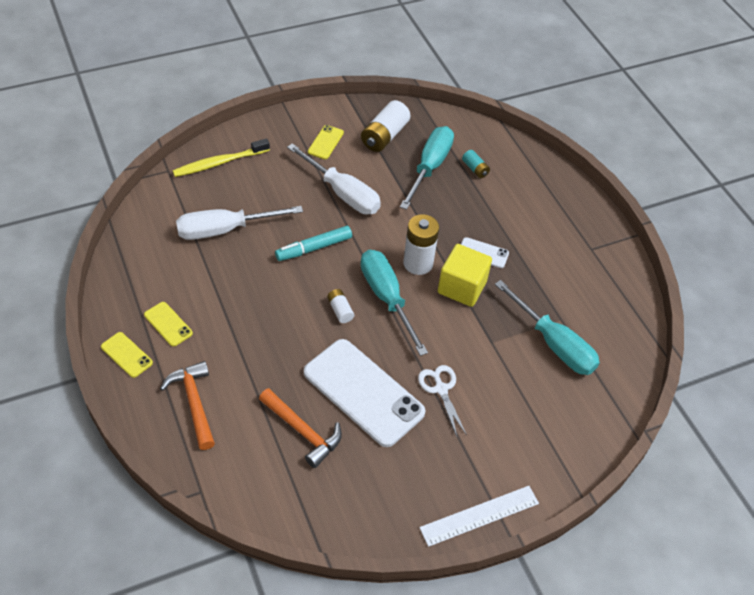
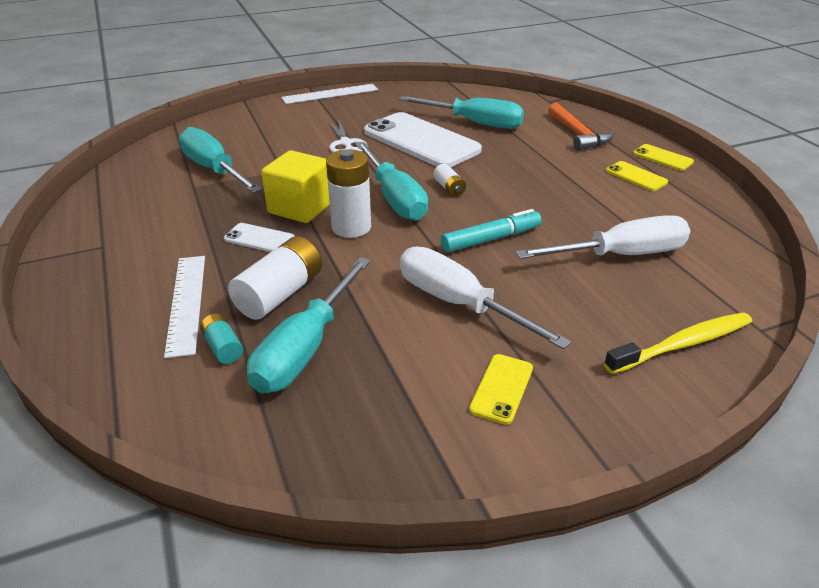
camera: 175 degrees left, 15 degrees down
(302, 431) = (474, 123): orange hammer -> turquoise screwdriver
(384, 136) = (384, 406): white battery -> white battery (280, 294)
(509, 199) = (186, 303): none -> white ruler

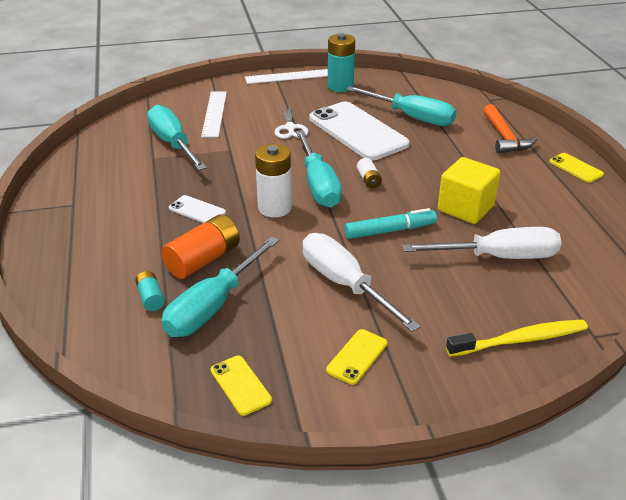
camera: 10 degrees right, 0 degrees up
(186, 303) = (129, 259): white ruler -> white ruler (214, 113)
(280, 294) = (203, 260): white battery -> orange battery
(300, 208) = (237, 186): yellow cube -> yellow cube (465, 208)
(388, 99) = (340, 86): none -> turquoise battery
(636, 176) = (542, 184): yellow phone -> yellow phone (240, 385)

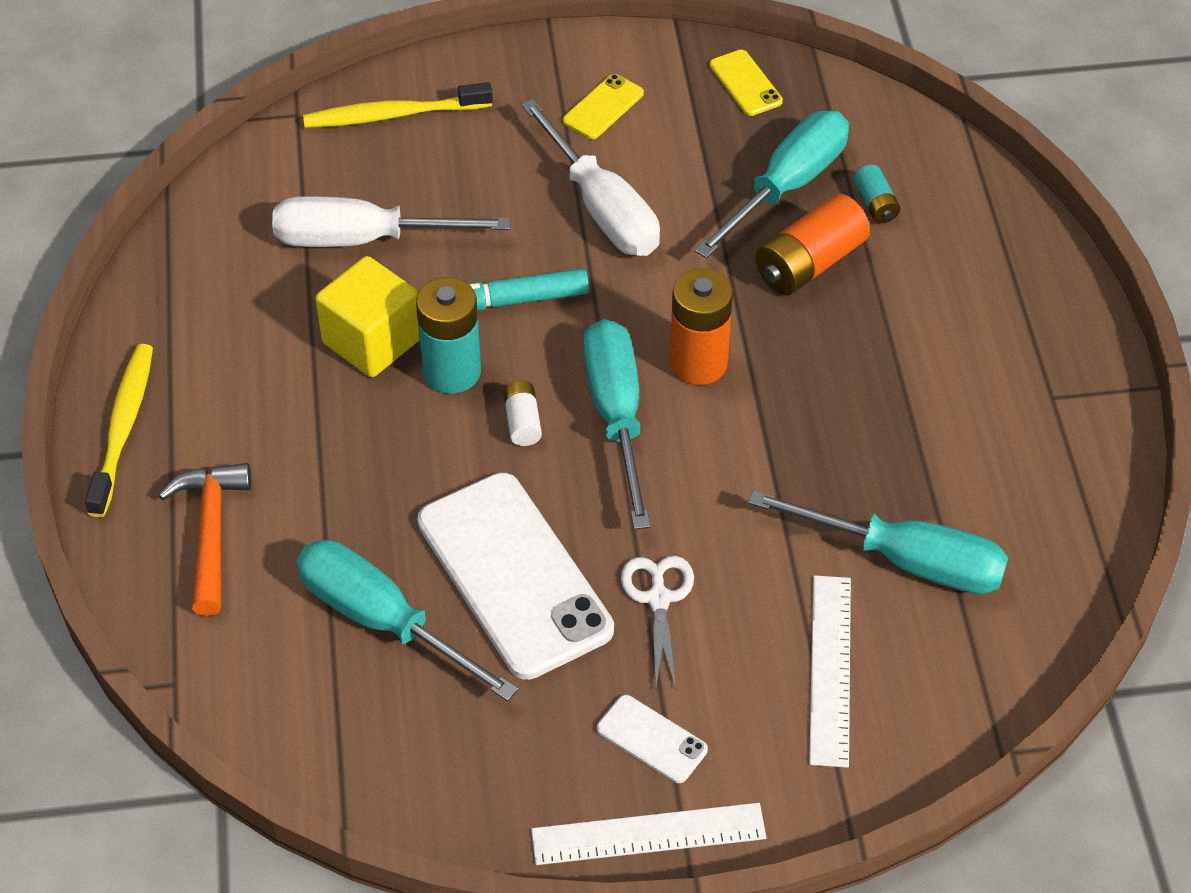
camera: 175 degrees left, 15 degrees up
(173, 143) = (906, 561): turquoise screwdriver -> turquoise screwdriver turned 45 degrees counterclockwise
(197, 210) = (831, 366): white phone -> white phone (651, 739)
(274, 208) = (698, 363): white battery -> orange battery
(340, 86) = (521, 771): turquoise battery -> turquoise battery (452, 371)
(576, 168) = (123, 428): yellow phone -> yellow toothbrush

